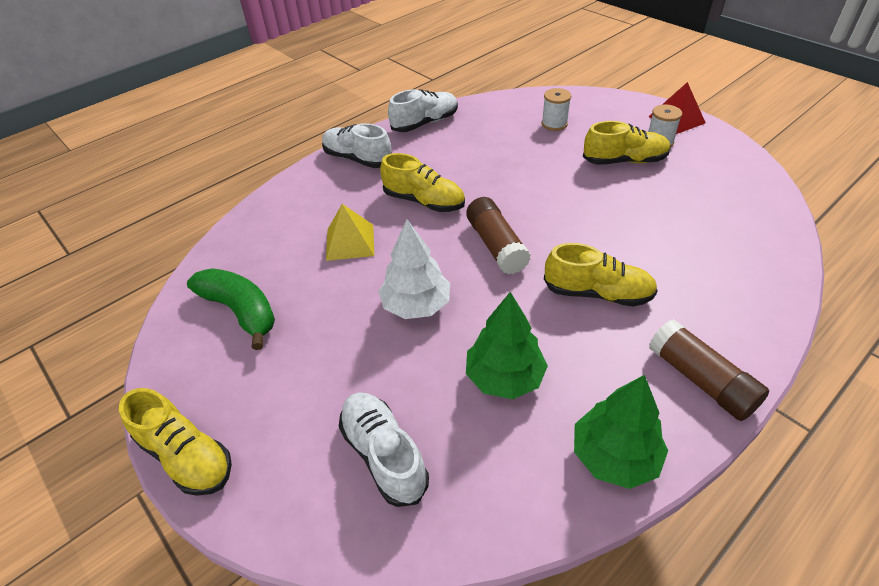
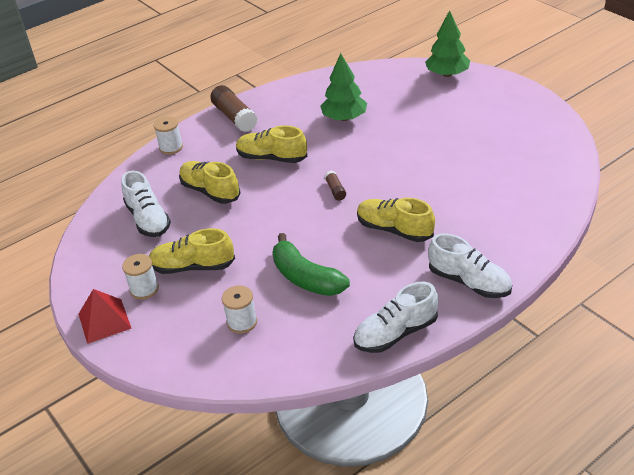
camera: 175 degrees left, 5 degrees down
(186, 456) = (518, 89): yellow shoe -> yellow shoe (210, 191)
(240, 311) = (525, 150): green banana -> green banana (306, 278)
(350, 242) = (456, 195): yellow pyramid -> none
(384, 455) = (412, 90): white shoe -> white shoe (148, 219)
(416, 305) = (398, 152): white tree -> none
(496, 245) = (335, 190): brown glue stick -> brown glue stick, size x0.50
(614, 456) = (296, 91): green tree -> green tree (447, 74)
(766, 311) = (171, 147): none -> white spool

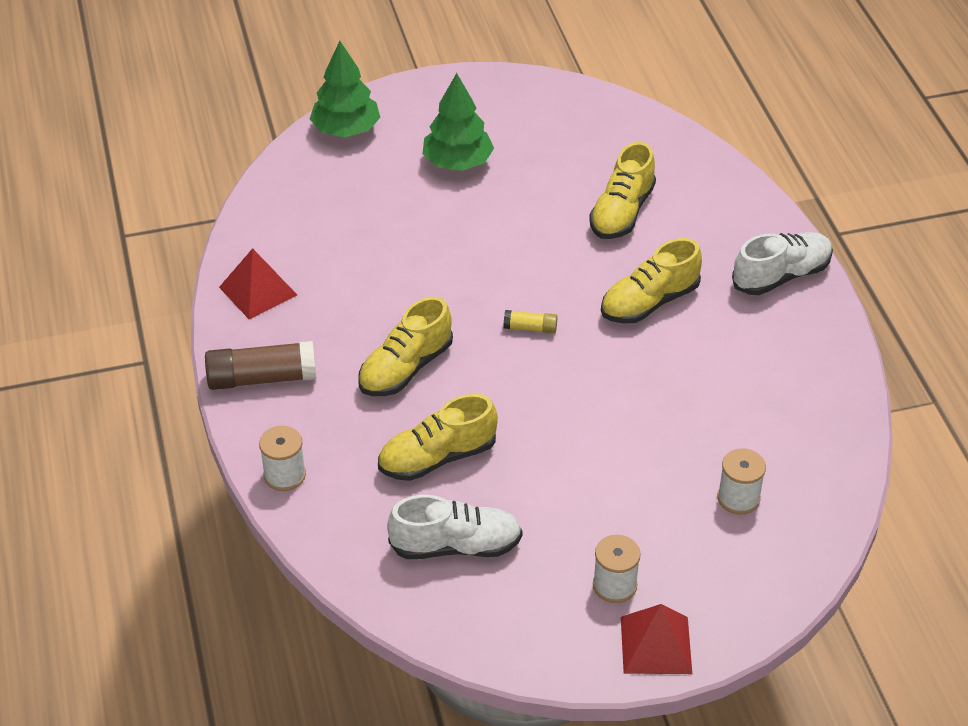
camera: 70 degrees left, 5 degrees up
(193, 266) = (598, 520): yellow shoe -> yellow shoe (622, 212)
(297, 93) = (258, 291): none -> red pyramid
(306, 278) = (690, 412): green banana -> none
(335, 190) = (530, 328): brown glue stick -> yellow glue stick
(344, 118) = (367, 263): green tree -> green tree (457, 162)
(395, 333) = (831, 366): white shoe -> none

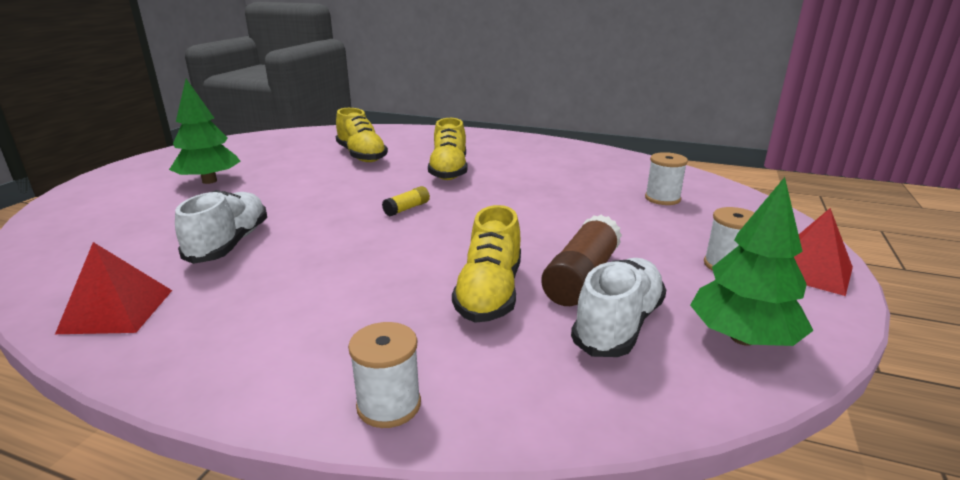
camera: 55 degrees left, 20 degrees down
(262, 378) = (225, 358): brown glue stick -> brown glue stick (582, 277)
(346, 130) = (76, 204): green tree -> green tree (742, 338)
(405, 368) = (360, 269): yellow shoe -> none
(781, 276) = (485, 140): white shoe -> white shoe (229, 244)

